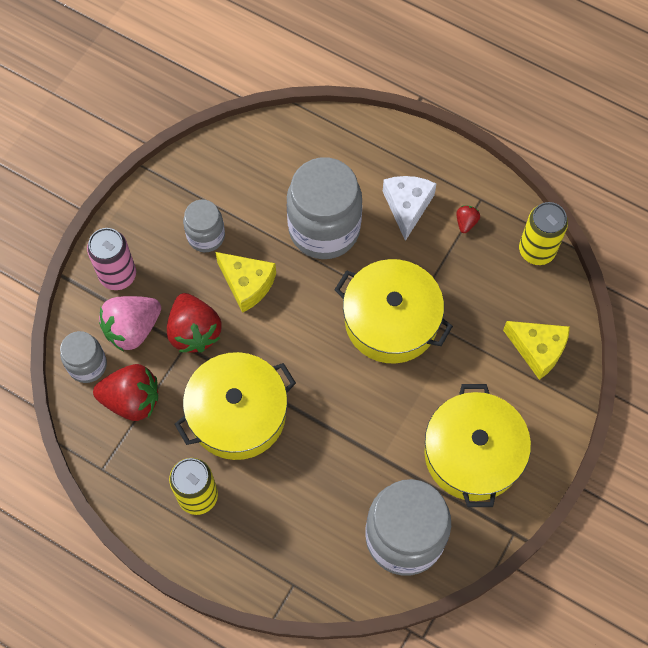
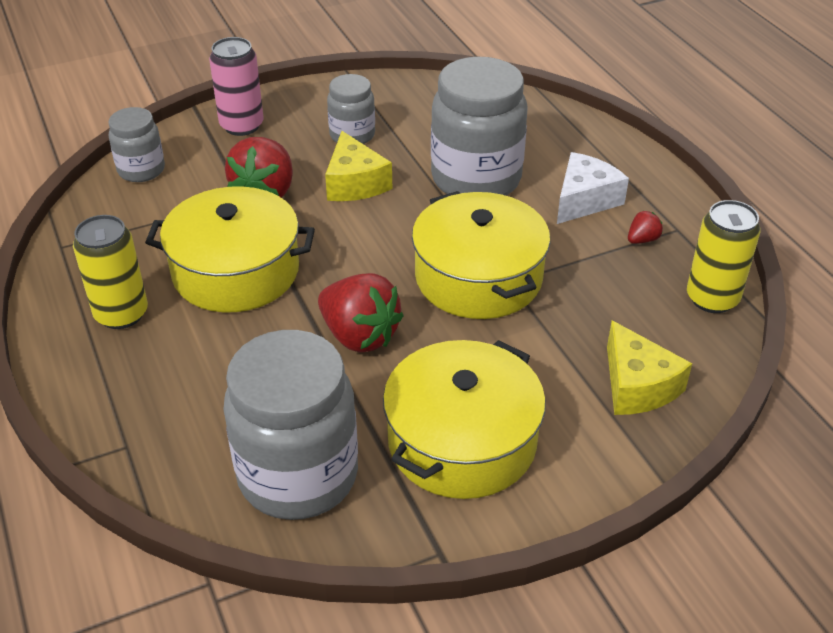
camera: 35 degrees right, 25 degrees down
(132, 329) = (211, 165): pink strawberry -> none
(132, 400) = (150, 212): red strawberry -> red strawberry (359, 336)

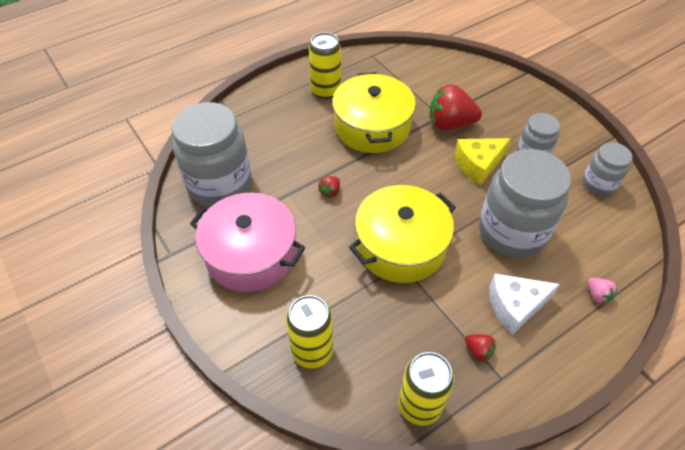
camera: 80 degrees right, 10 degrees up
(141, 170) = (450, 67): grey jar -> grey jar (599, 184)
(242, 125) = (515, 98): pink can -> none
(359, 336) = (330, 192): red strawberry -> red strawberry, size x0.45
(462, 441) = (251, 254): yellow pot -> pink pot
(576, 139) = (597, 295): none -> pink strawberry
(584, 200) = (515, 306): white cheese -> white cheese turned 135 degrees clockwise
(637, 386) = (312, 351): yellow cheese -> yellow can

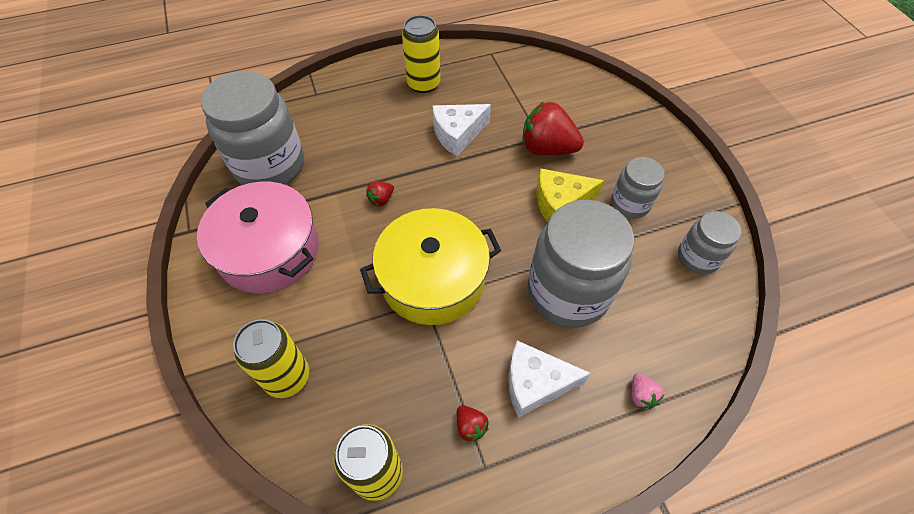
camera: 15 degrees right, 5 degrees up
(372, 126) = (457, 134): yellow pot -> white cheese

